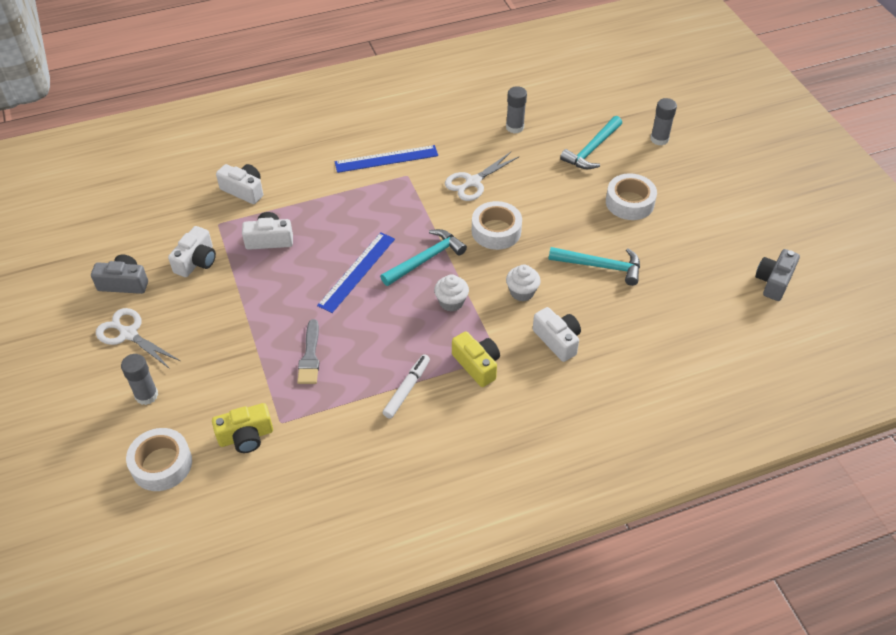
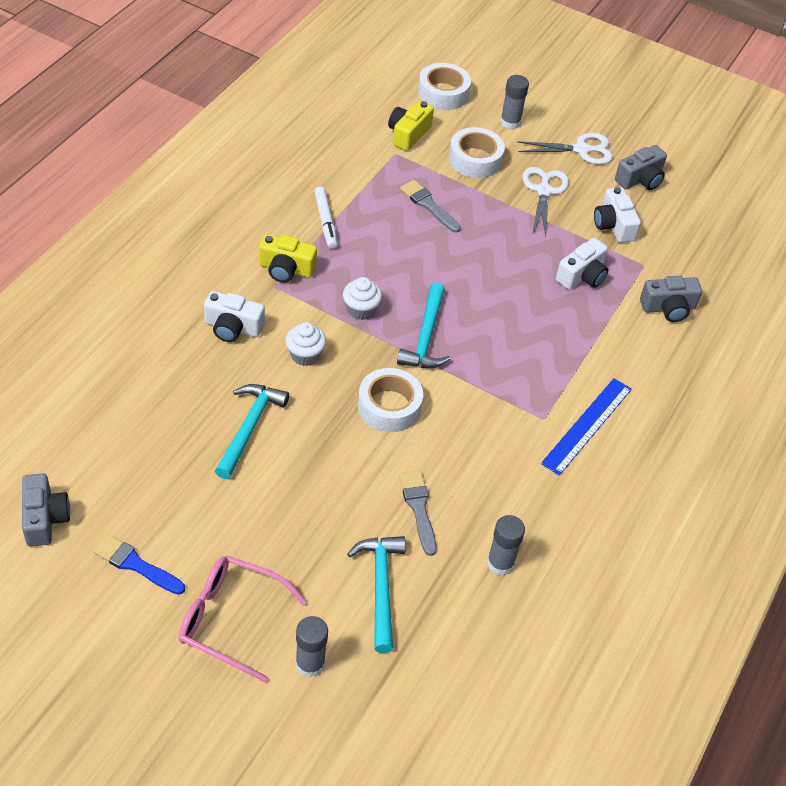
camera: 135 degrees right, 0 degrees up
(244, 190) = (668, 308): white camera -> grey camera
(357, 271) = (473, 291): blue ruler -> none
(473, 182) = (470, 452): white scissors -> white scissors (544, 191)
(534, 172) = (418, 508): none -> grey brush
(600, 266) = (249, 427): turquoise hammer -> turquoise hammer turned 135 degrees clockwise
(629, 202) = (276, 531): white tape -> white tape (475, 159)
(689, 176) = (231, 620): none -> pink glasses
(728, 228) = (135, 564): none -> blue brush

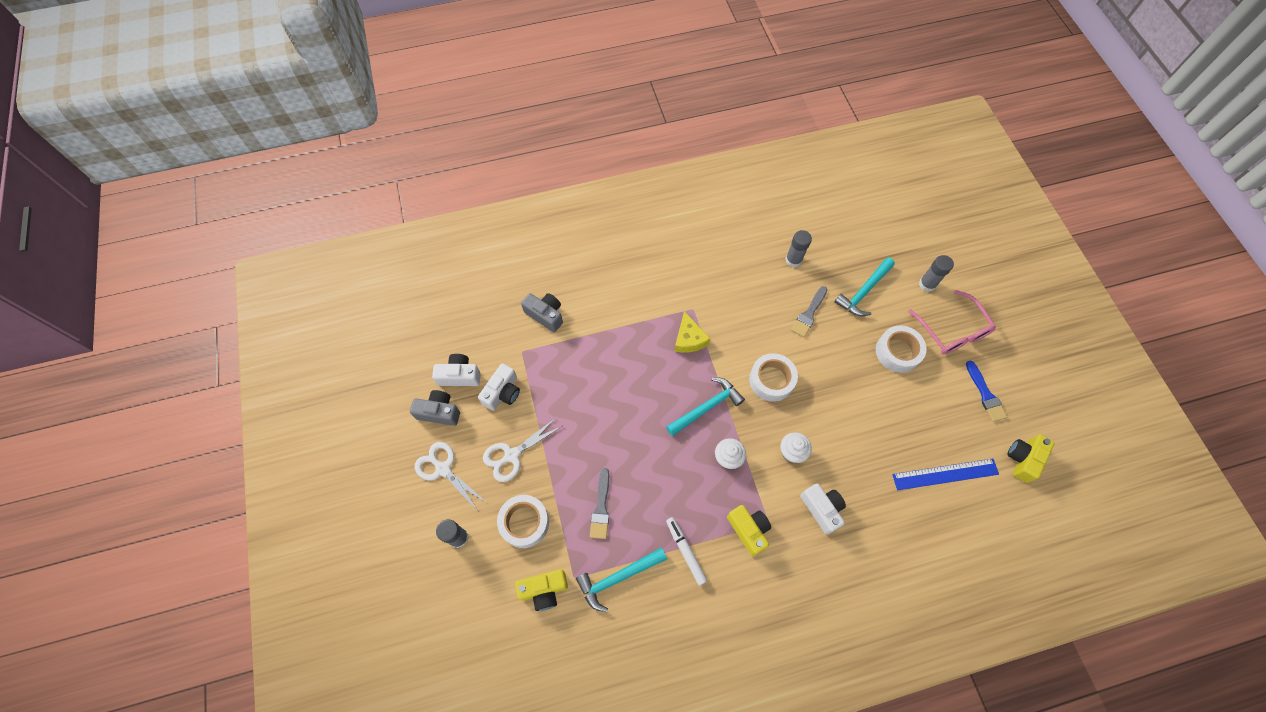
camera: 130 degrees left, 15 degrees up
(45, 518) = (1023, 459): grey camera -> yellow camera
(249, 427) = (865, 428): turquoise hammer -> turquoise hammer (618, 578)
(325, 221) = (685, 551): white marker -> white marker turned 60 degrees counterclockwise
(443, 93) = (471, 613): white tape -> white tape (897, 352)
(513, 386) = (689, 339): none -> yellow cheese
(582, 276) = (567, 373): white camera -> white camera (459, 375)
(587, 425) = (674, 288): blue ruler -> blue ruler (945, 474)

